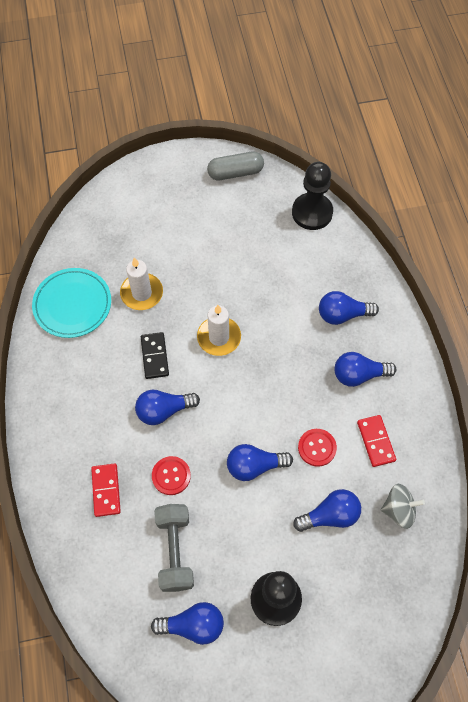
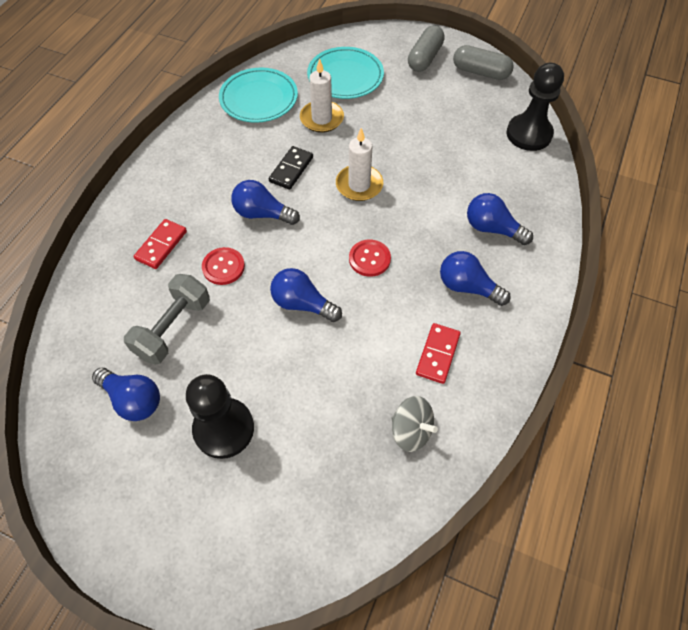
camera: 35 degrees right, 5 degrees down
(129, 239) = (345, 76): none -> turquoise plate
(181, 183) = (424, 58): none -> grey capsule
(317, 448) = (374, 324): red button -> red button (369, 259)
(330, 515) = (337, 391): blue light bulb -> none

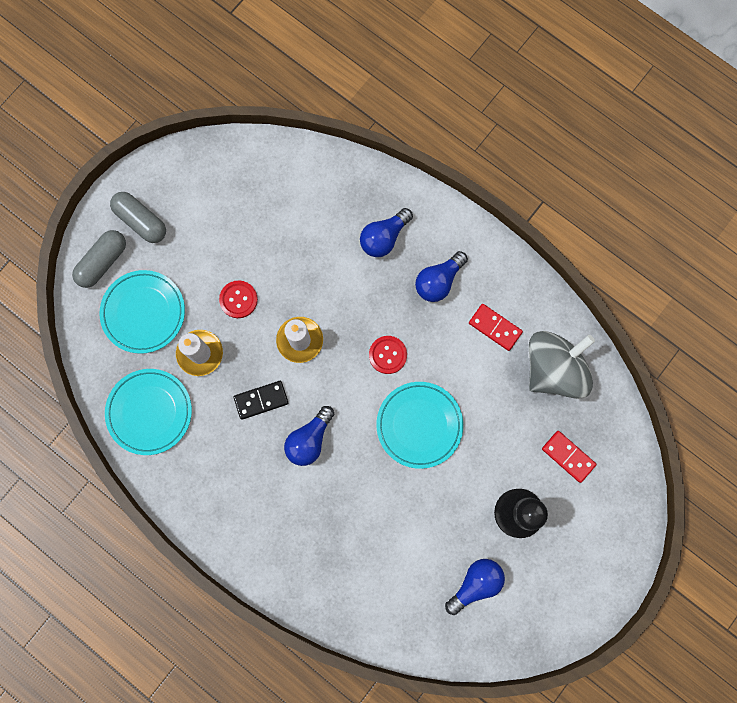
camera: 75 degrees left, 20 degrees up
(161, 245) = (321, 541): red domino -> red domino (568, 456)
(173, 328) = (415, 541): grey dumbbell -> none
(223, 267) = (362, 487): red button -> red button (238, 299)
(291, 169) = (261, 400): black domino -> black domino turned 60 degrees counterclockwise
(302, 304) = (419, 425): blue light bulb -> turquoise plate
(411, 431) = (553, 369): grey spinning top -> grey spinning top, size x1.85
(480, 72) = (181, 172): grey capsule -> grey capsule (103, 262)
(529, 134) = (281, 160): black pawn -> none

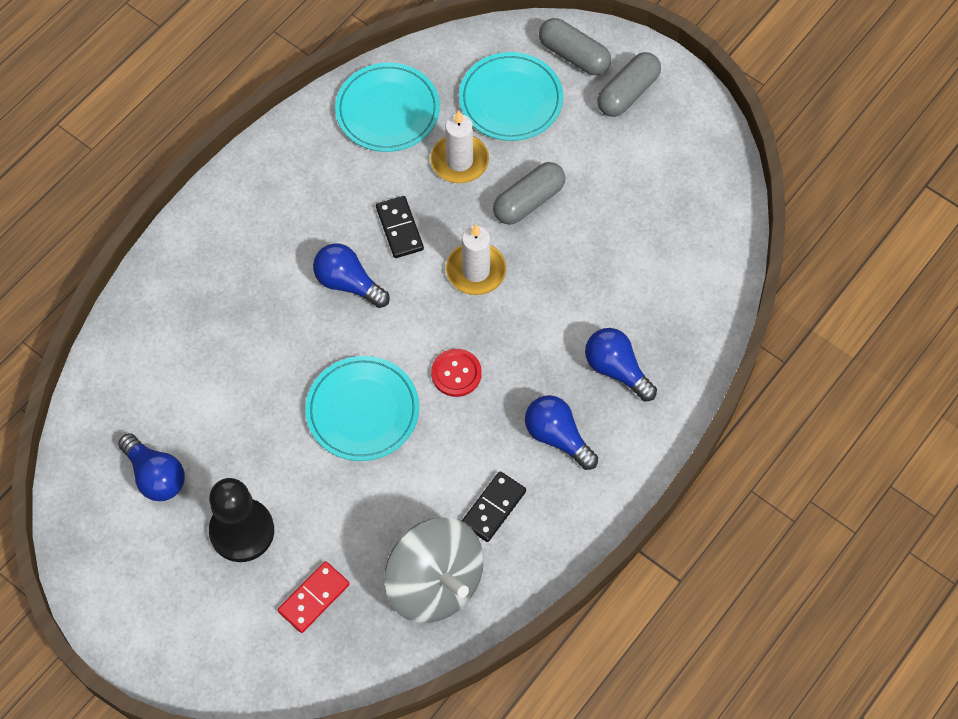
camera: 90 degrees right, 15 degrees down
(238, 299) = (528, 201): red button -> grey capsule
(495, 327) = (493, 508): red domino -> black domino

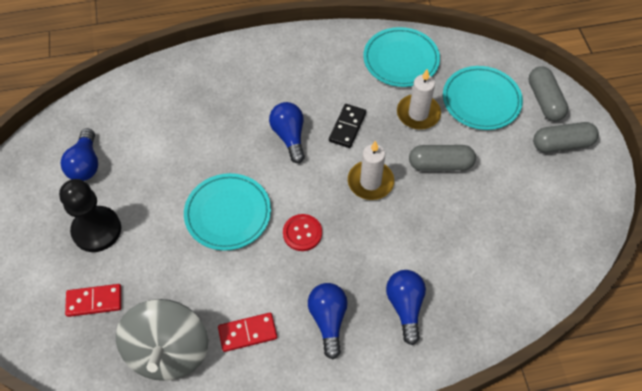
camera: 40 degrees right, 5 degrees down
(493, 508) = (247, 333): black domino -> red domino

